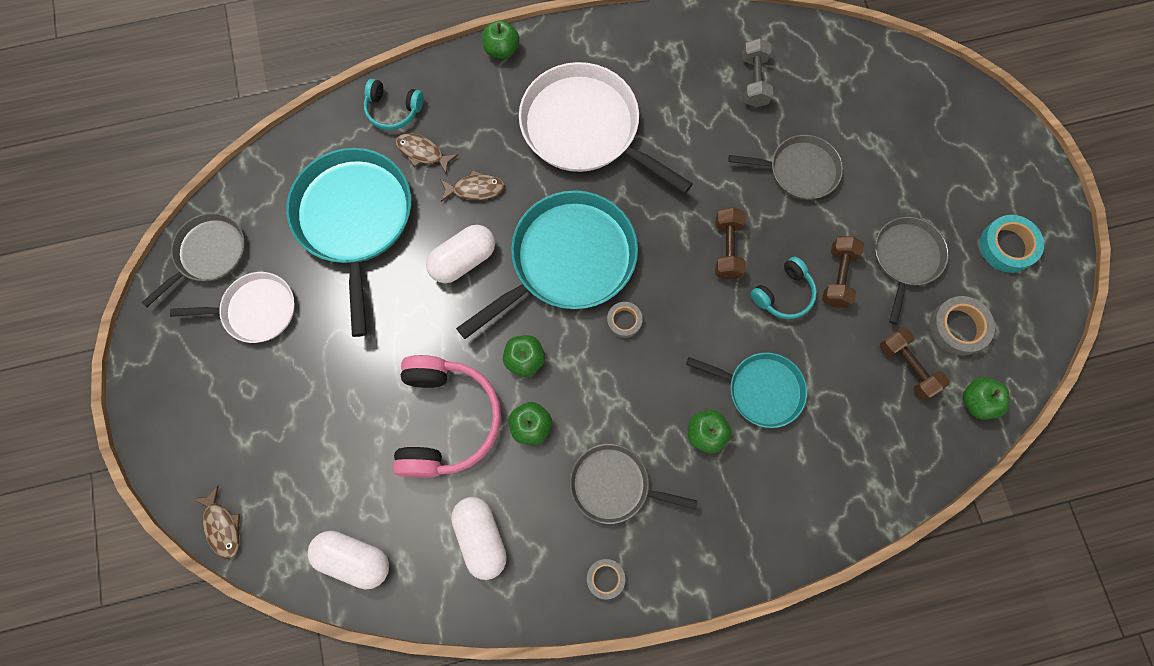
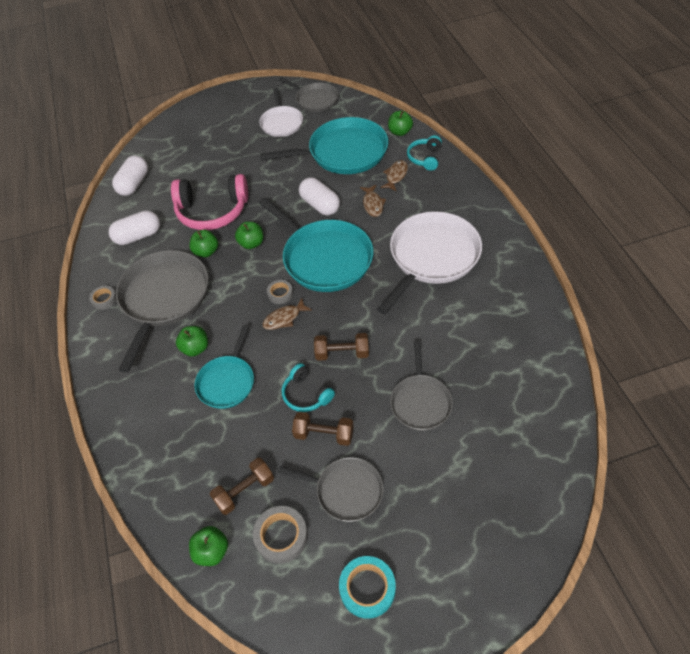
camera: 90 degrees right, 20 degrees down
(222, 526) = (158, 132): brown fish -> brown fish (284, 318)
(501, 50) = (487, 204): green apple -> green apple (400, 132)
(614, 485) = (164, 298): grey pan -> grey pan, size x1.72
(754, 81) = (502, 364): grey dumbbell -> none

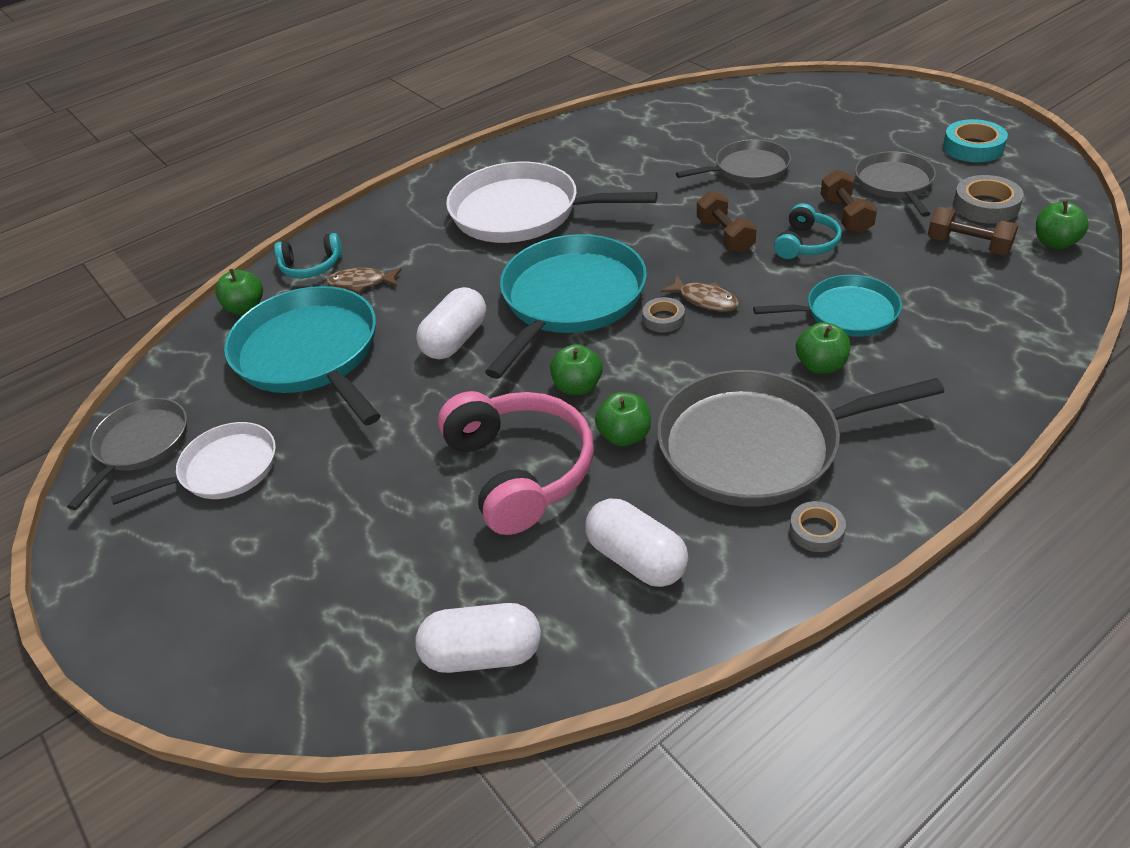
camera: 110 degrees left, 10 degrees down
(373, 204) = (435, 287): brown fish -> none

